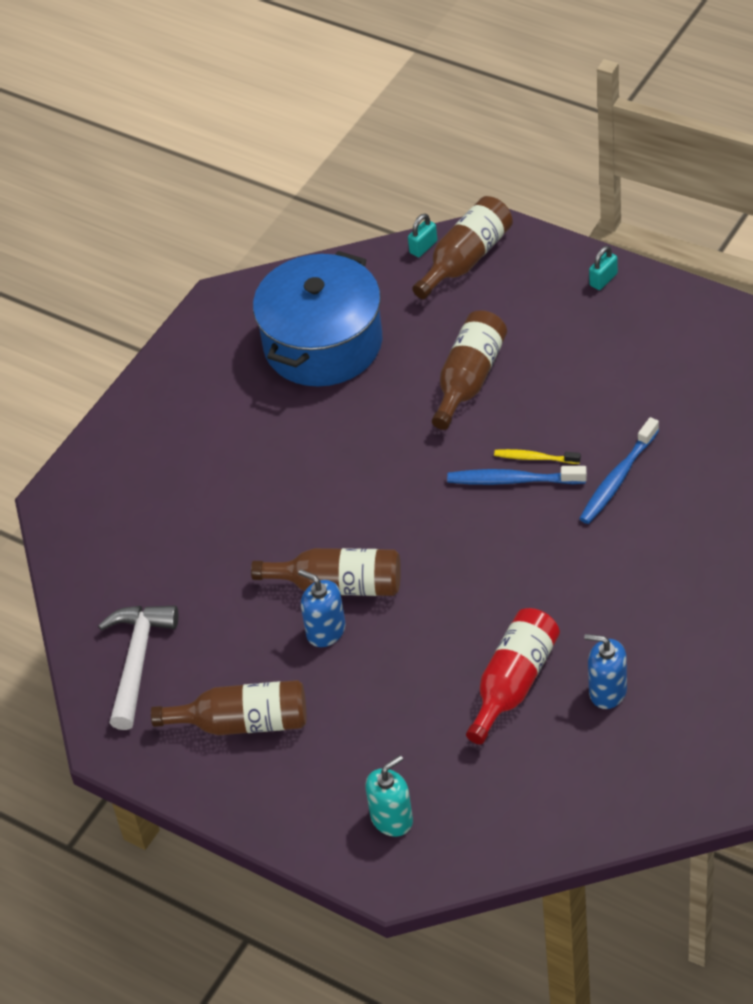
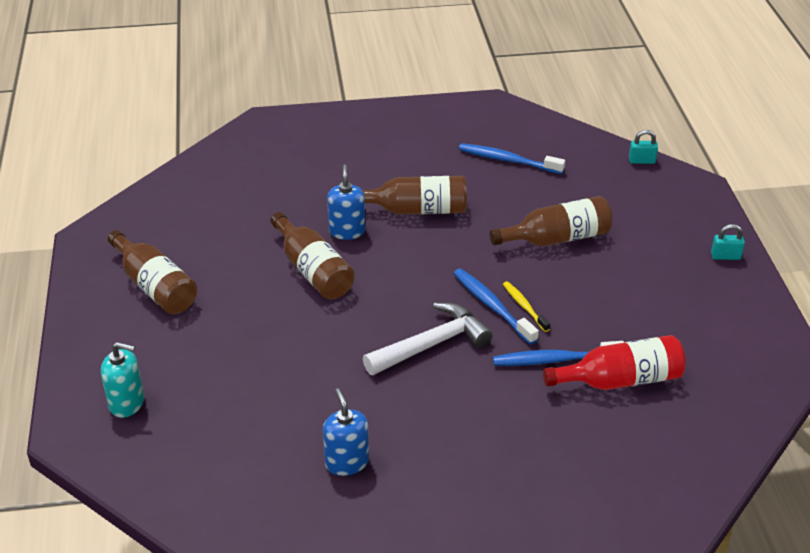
camera: 45 degrees right, 10 degrees down
(137, 660) = (167, 215): white hammer -> white hammer (432, 344)
(323, 343) = (508, 160): blue pot -> blue toothbrush
(326, 631) = (267, 284): blue soap dispenser -> blue soap dispenser (347, 231)
(466, 259) = (657, 184): brown bottle -> brown bottle (416, 210)
(514, 683) = (307, 404): red bottle -> red bottle (620, 380)

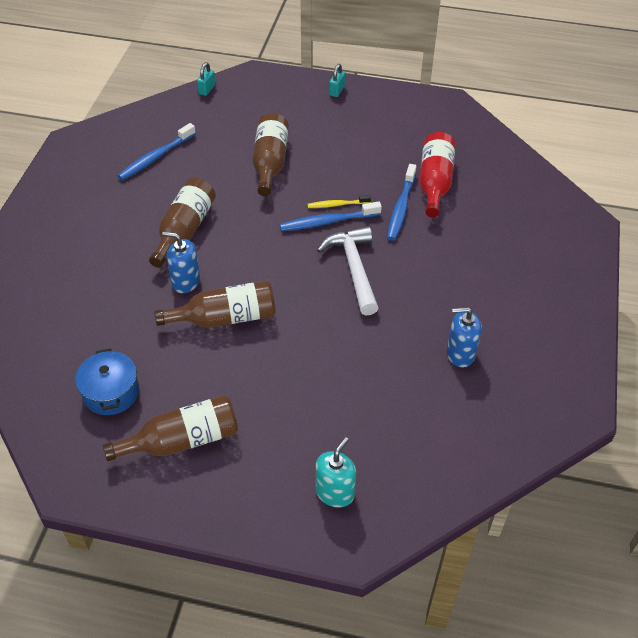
camera: 70 degrees left, 10 degrees up
(193, 228) = (111, 392): none -> blue pot

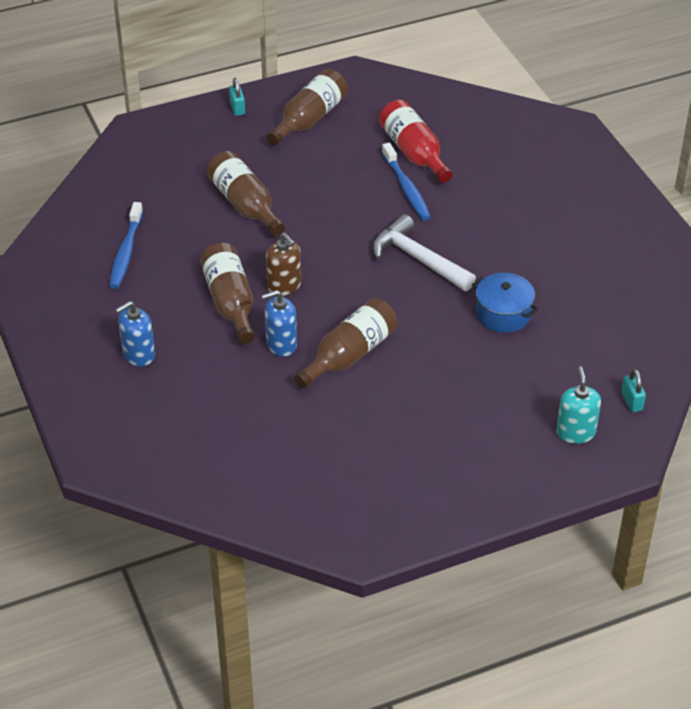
camera: 35 degrees left, 5 degrees down
(111, 392) = (316, 464): blue pot -> blue pot (503, 314)
(182, 440) = (417, 464): brown bottle -> brown bottle (309, 119)
(207, 89) = (104, 164): turquoise padlock -> turquoise padlock (632, 401)
(234, 237) = (284, 286): none -> brown soap dispenser
(328, 222) = (354, 231): blue toothbrush -> none
(337, 205) = (347, 212): yellow toothbrush -> none
(460, 354) = (570, 281): blue soap dispenser -> blue soap dispenser (138, 355)

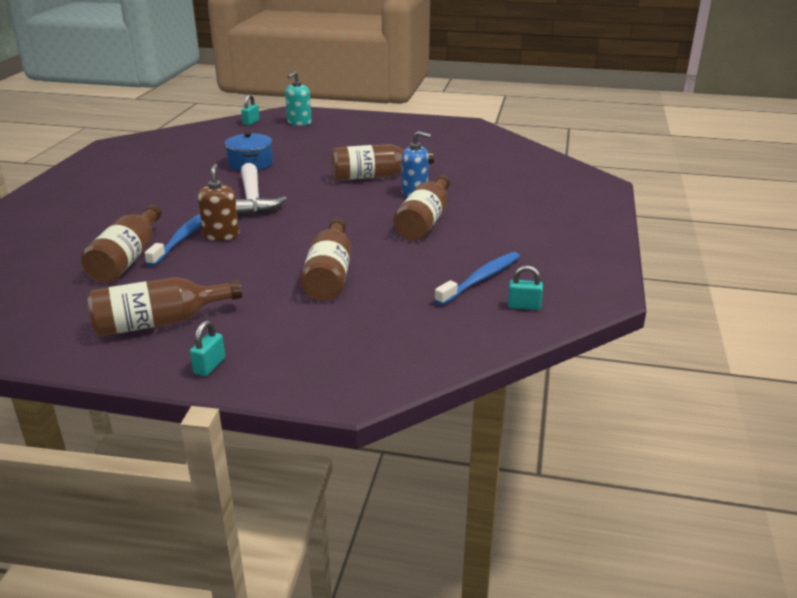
camera: 145 degrees left, 15 degrees down
(75, 239) = (524, 306): none -> turquoise padlock
(138, 355) = (528, 217): blue soap dispenser -> none
(284, 286) = (371, 217): brown soap dispenser -> brown soap dispenser (221, 235)
(414, 152) = (127, 259): red bottle -> brown bottle

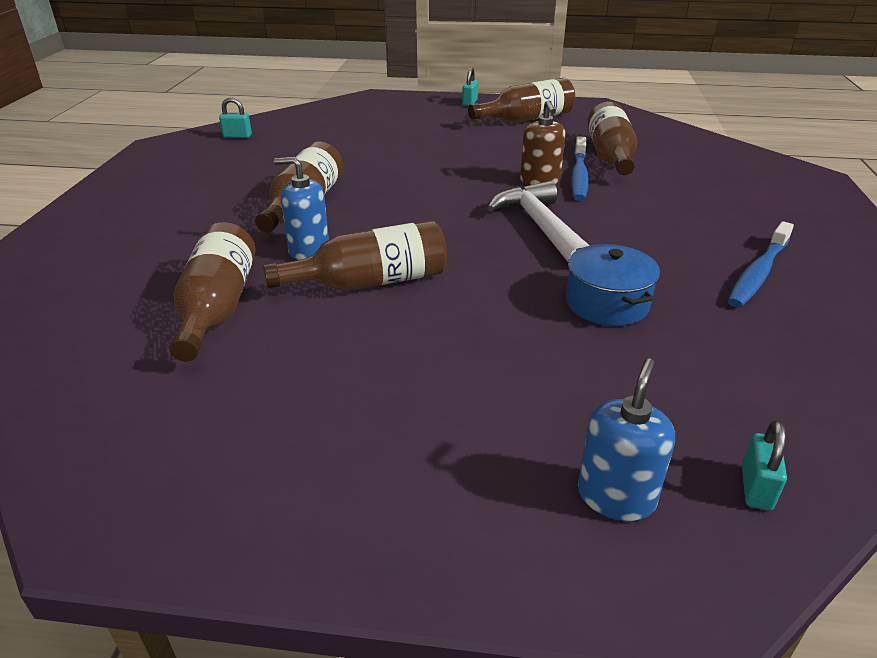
camera: 175 degrees right, 5 degrees up
(299, 122) = (616, 496): turquoise soap dispenser -> blue soap dispenser
(329, 275) = (406, 150): brown bottle -> brown bottle (217, 307)
(480, 279) = (264, 152): blue toothbrush -> blue toothbrush (758, 273)

